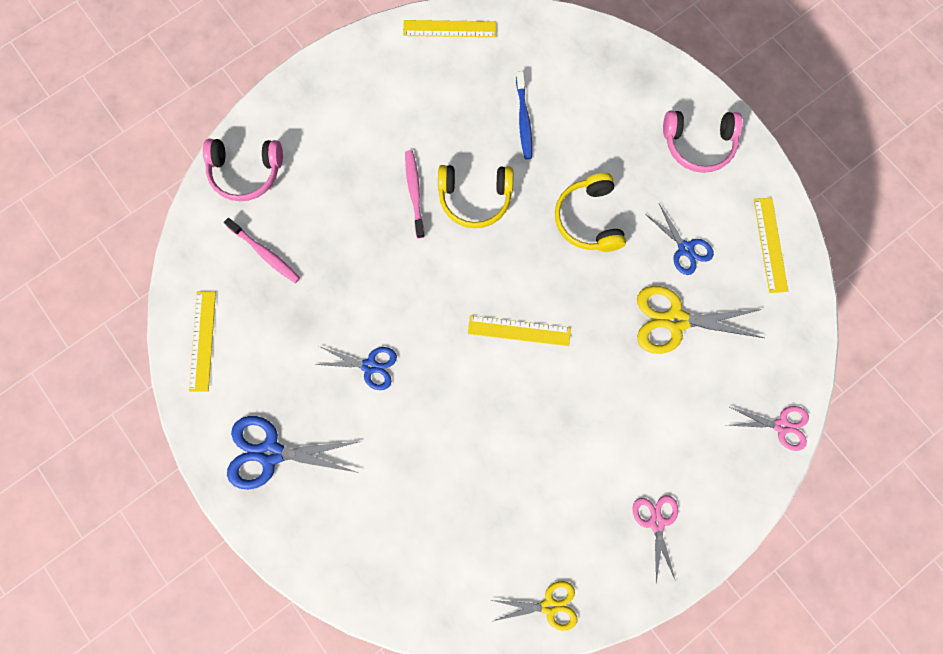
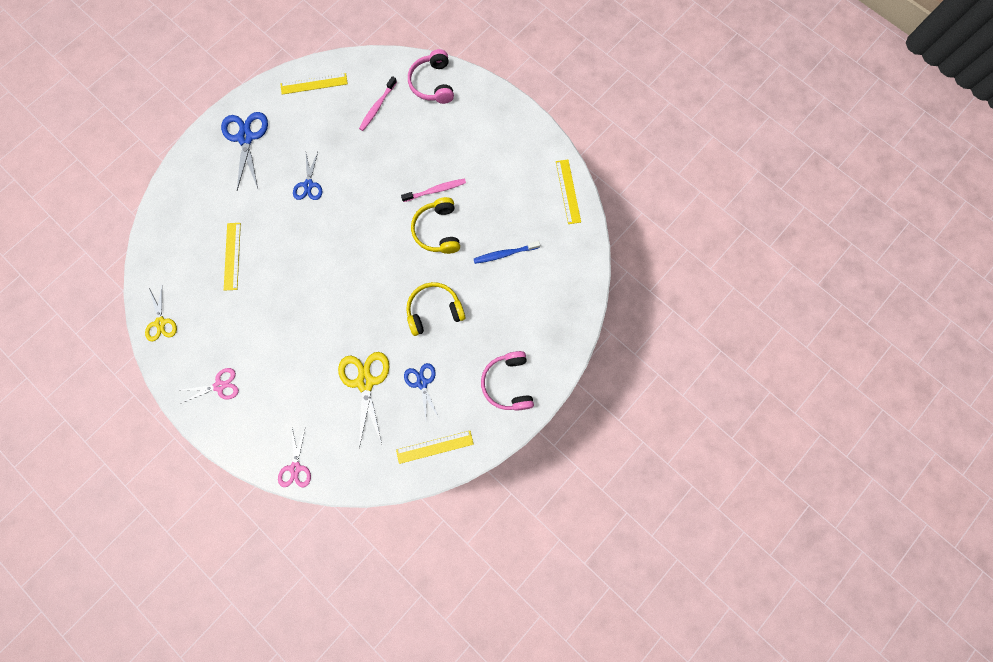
camera: 80 degrees right, 0 degrees up
(519, 330) = (344, 275): yellow ruler -> yellow ruler (232, 256)
(685, 248) = (422, 383): blue scissors -> blue scissors turned 120 degrees clockwise

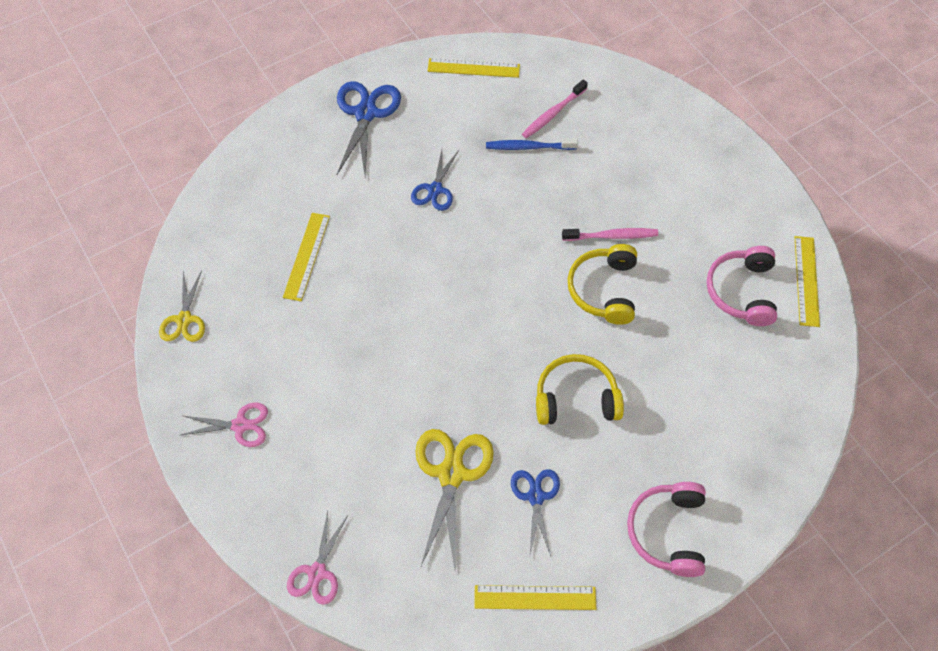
camera: 15 degrees right, 15 degrees down
(432, 84) = (635, 101): pink headphones -> pink headphones (741, 291)
(504, 254) = (696, 344): blue toothbrush -> blue toothbrush (528, 147)

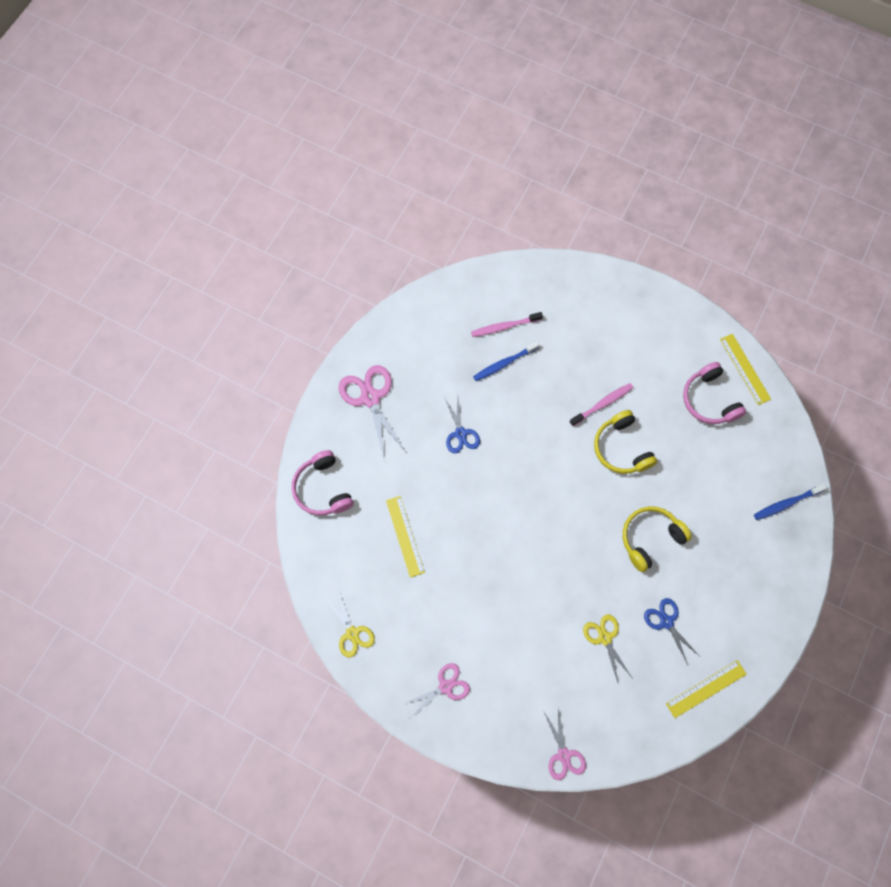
camera: 30 degrees left, 10 degrees up
(365, 113) = (370, 398): blue scissors -> pink scissors
(451, 474) = (605, 638): yellow scissors -> yellow scissors, size x0.62
(473, 68) = (424, 318): yellow ruler -> none
(553, 114) = (504, 327): pink toothbrush -> pink toothbrush turned 60 degrees clockwise
(667, 531) = (758, 597): pink headphones -> pink headphones (322, 489)
(769, 447) = (786, 503): none -> blue toothbrush

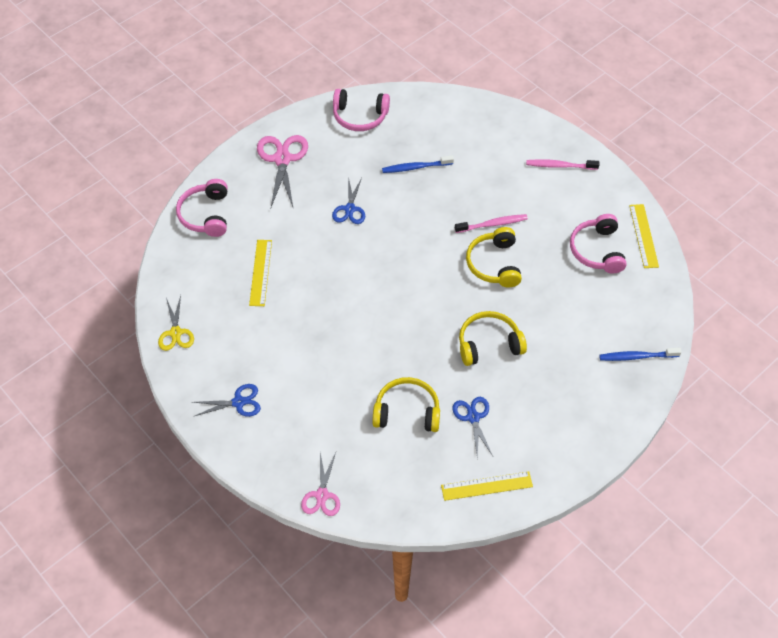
camera: 20 degrees right, 15 degrees down
(426, 321) = (360, 116): none -> pink headphones
(445, 686) = (238, 402): pink scissors -> blue scissors
(504, 327) = (429, 140): pink toothbrush -> pink toothbrush (560, 166)
(605, 638) = (407, 411): yellow scissors -> yellow headphones

